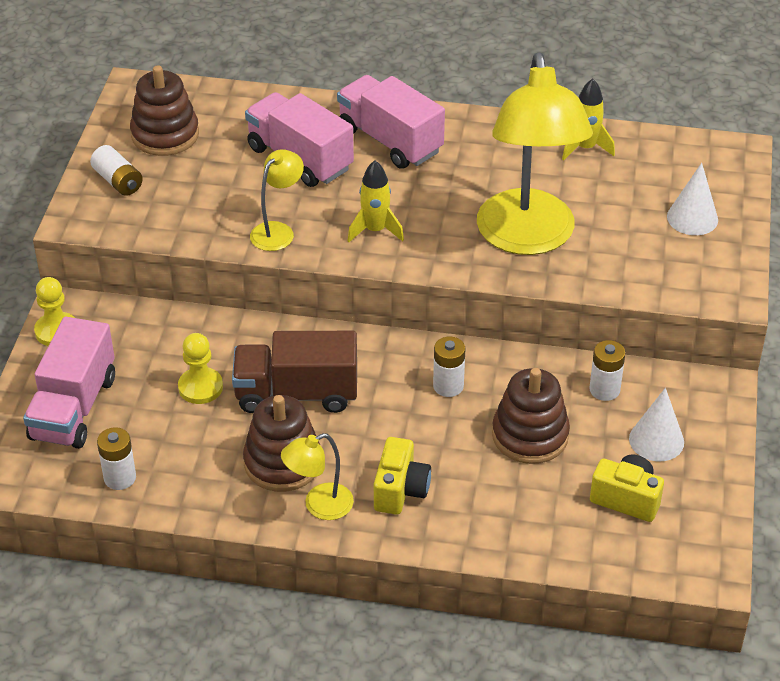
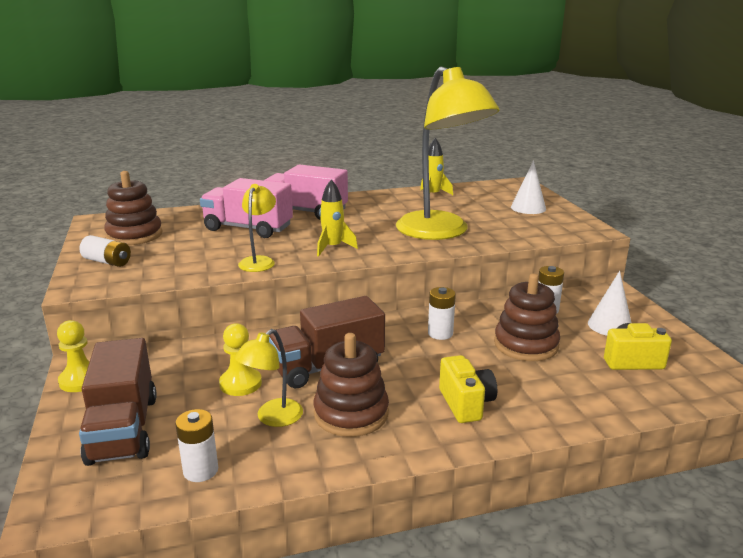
camera: 25 degrees left, 20 degrees down
(74, 408) = (123, 429): pink truck -> brown truck
(319, 506) = (408, 434): yellow lamp -> yellow lamp (273, 418)

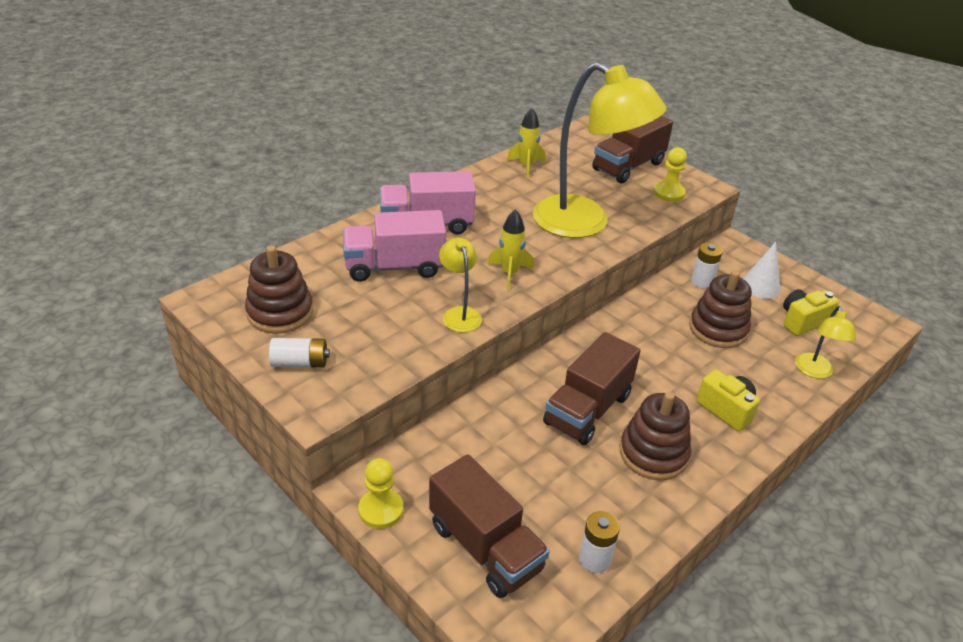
camera: 30 degrees left, 15 degrees up
(240, 383) = (533, 456): yellow pawn -> yellow pawn (668, 193)
(273, 418) = (598, 483): yellow lamp -> yellow lamp (814, 372)
(440, 333) = (643, 338): white battery -> none
(528, 208) = (628, 166): white cone -> brown truck

